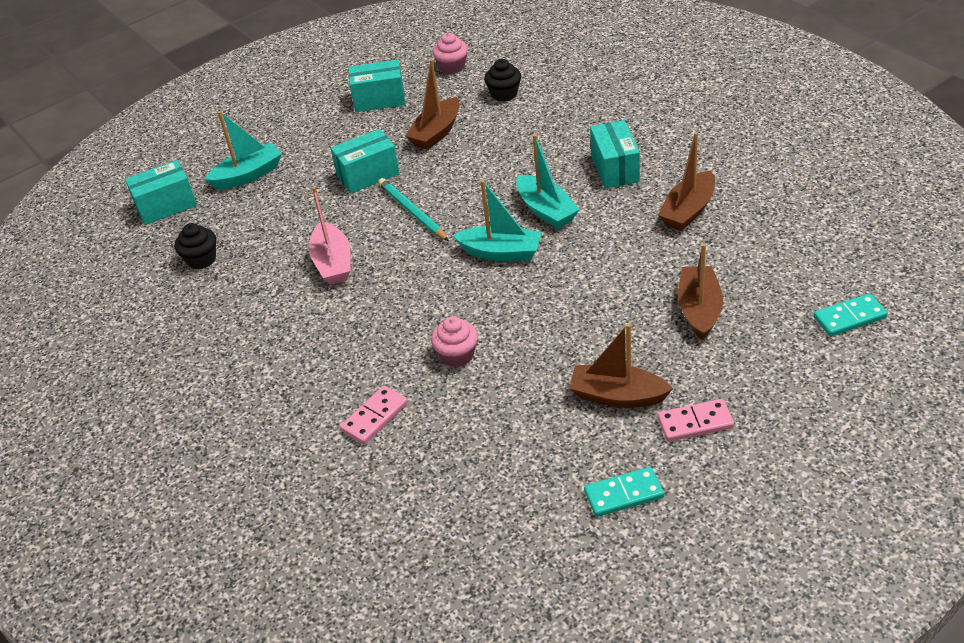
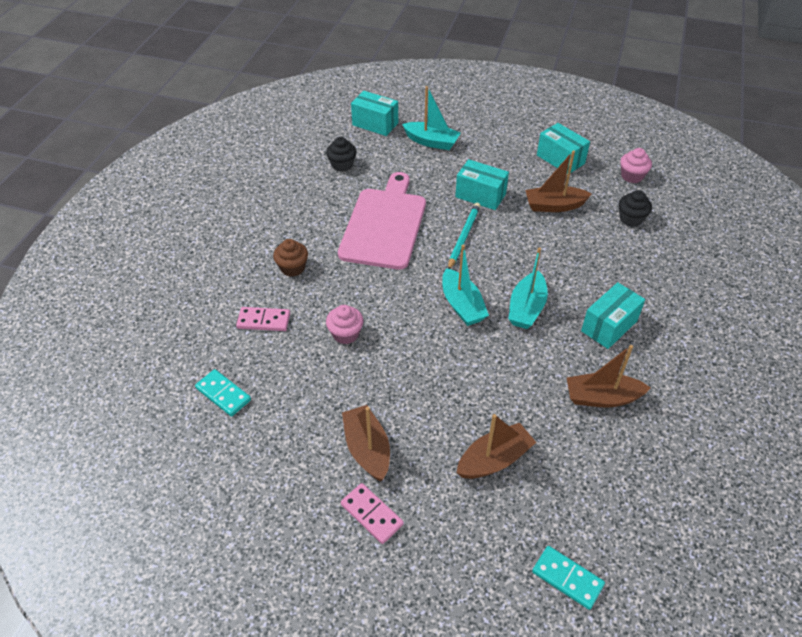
camera: 50 degrees right, 5 degrees up
(319, 363) = (292, 268): none -> brown cupcake
(333, 263) = (384, 225): pink boat -> pink cutting board
(623, 494) = (274, 500): turquoise domino -> turquoise domino (223, 394)

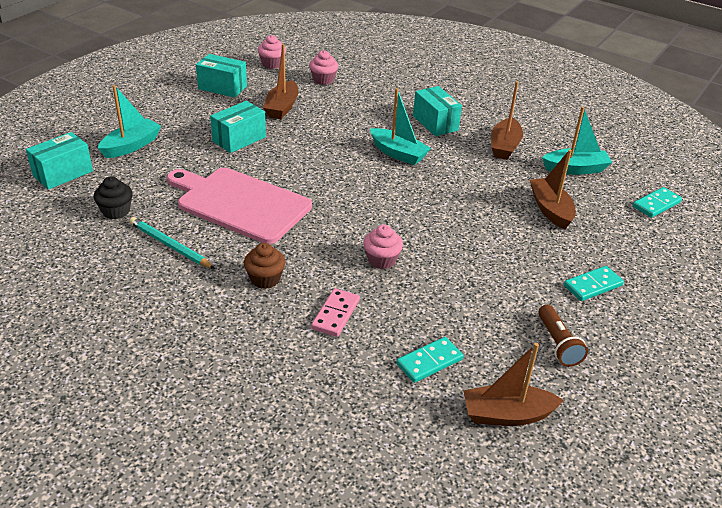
camera: 75 degrees left, 10 degrees down
(271, 490) = (558, 344): none -> brown flashlight
(367, 449) = (525, 274): brown boat -> brown boat (507, 415)
(371, 514) = (593, 285): pink domino -> turquoise domino
(462, 305) = (378, 184): turquoise boat -> turquoise boat (575, 169)
(463, 237) = (290, 162): turquoise pencil -> turquoise pencil (170, 245)
(560, 159) = (222, 87): turquoise box -> turquoise box turned 45 degrees clockwise
(631, 219) = (323, 80): black cupcake -> pink cupcake

